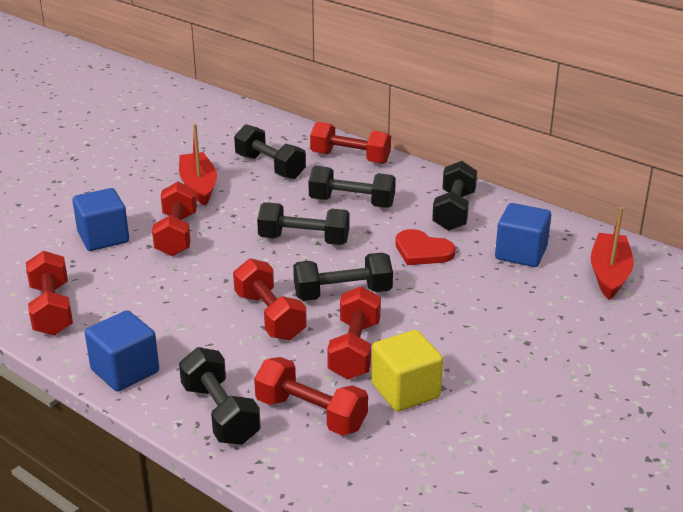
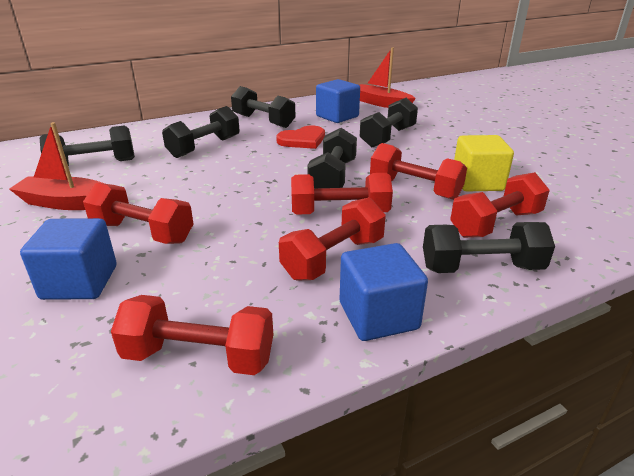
camera: 65 degrees left, 0 degrees up
(304, 240) = (235, 175): black dumbbell -> black dumbbell (387, 137)
(350, 158) = (136, 134): red dumbbell -> red dumbbell (334, 258)

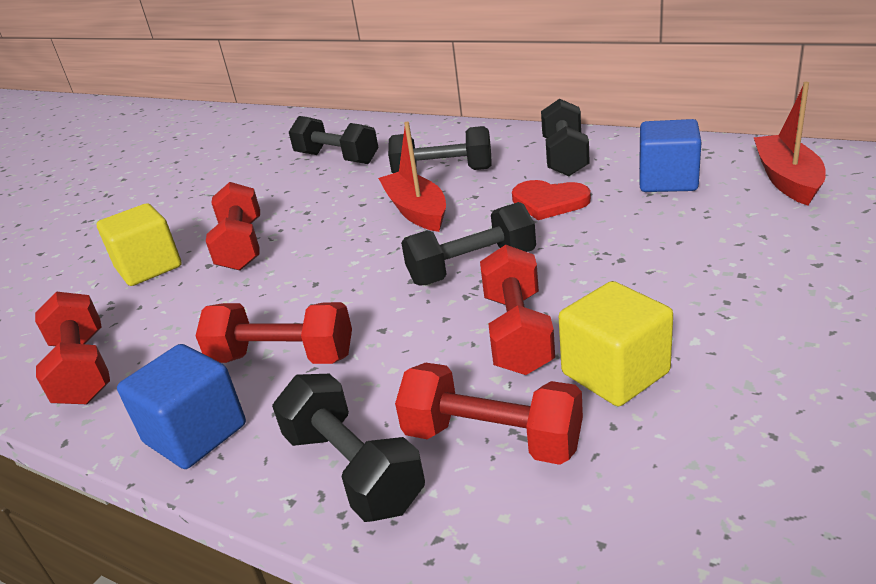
camera: 60 degrees right, 0 degrees up
(67, 203) = (258, 192): red boat -> red boat (416, 211)
(80, 282) = (149, 267): blue cube -> yellow cube
(340, 213) = (386, 314): red dumbbell -> none
(387, 137) = (661, 242): black dumbbell -> none

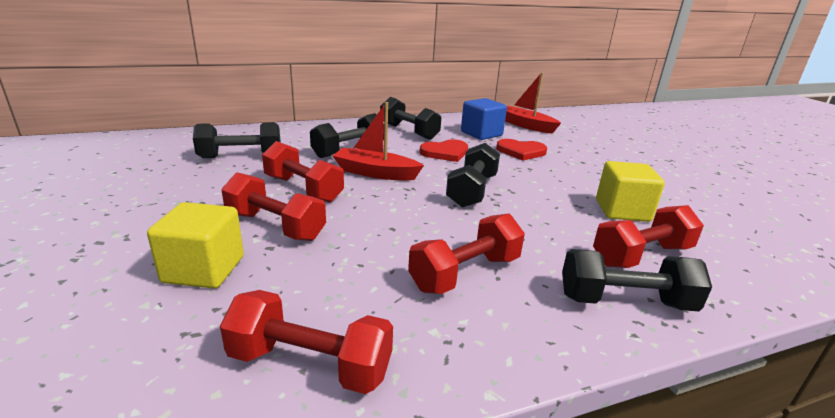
camera: 55 degrees left, 5 degrees down
(195, 434) = (509, 342): blue cube -> none
(517, 333) = (555, 210): red dumbbell -> red dumbbell (303, 189)
(667, 227) = (521, 151): none -> red heart

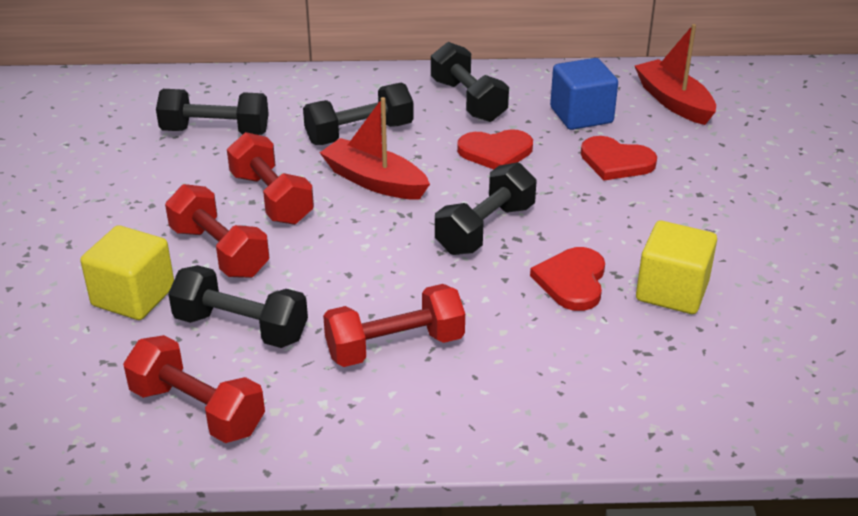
camera: 20 degrees right, 10 degrees up
(555, 213) = (572, 281): none -> red heart
(625, 302) = (549, 411): black dumbbell -> black dumbbell (241, 328)
(641, 255) = (628, 360): red dumbbell -> none

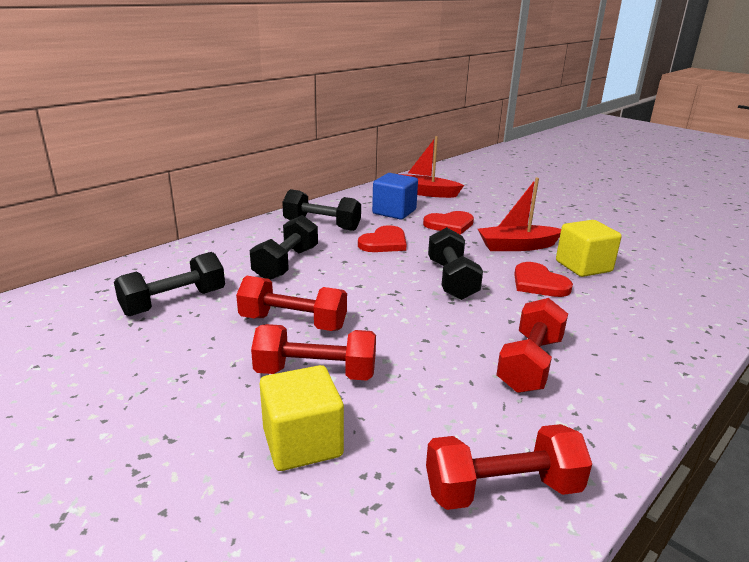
camera: 45 degrees left, 10 degrees down
(241, 328) = (423, 412): black dumbbell -> none
(374, 181) = (344, 284): red boat -> red boat (517, 246)

